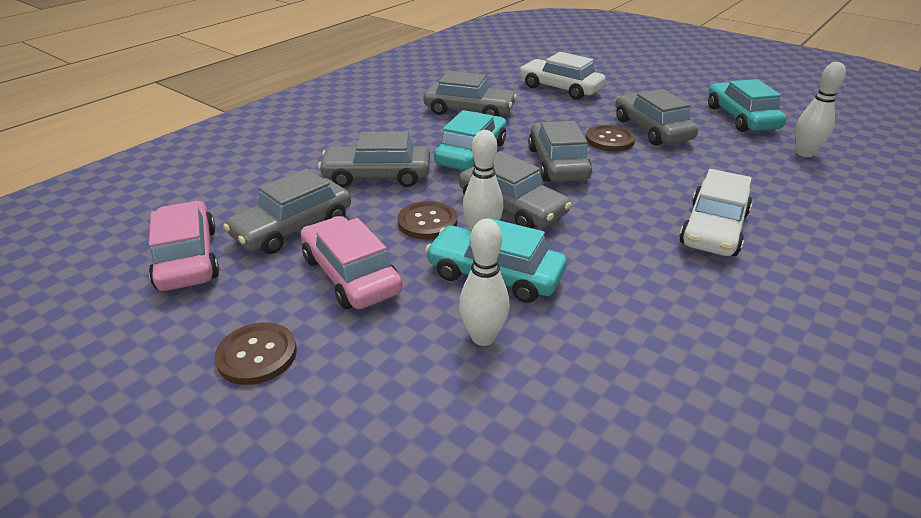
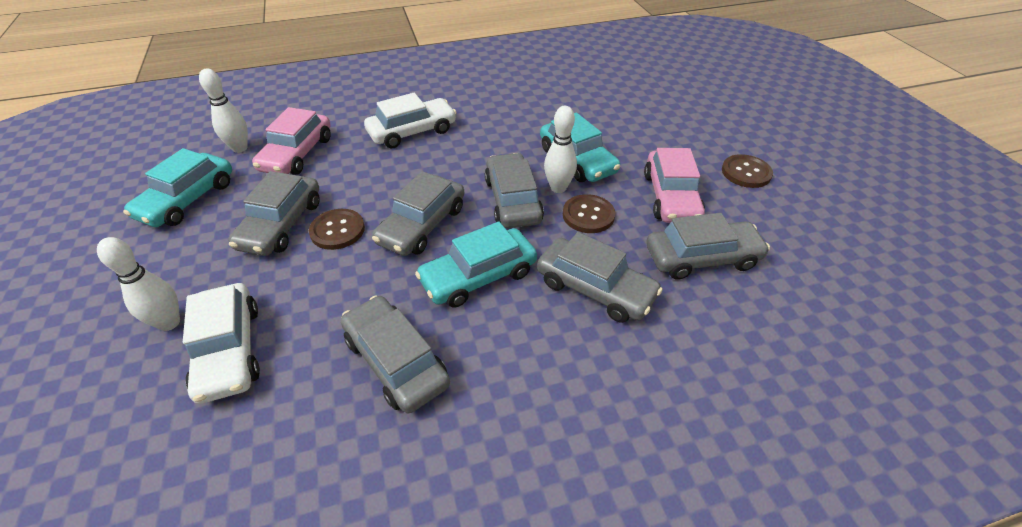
camera: 145 degrees left, 10 degrees up
(187, 258) = (798, 264): pink car -> pink car (297, 154)
(483, 337) = (614, 135): white bowling pin -> white bowling pin (169, 323)

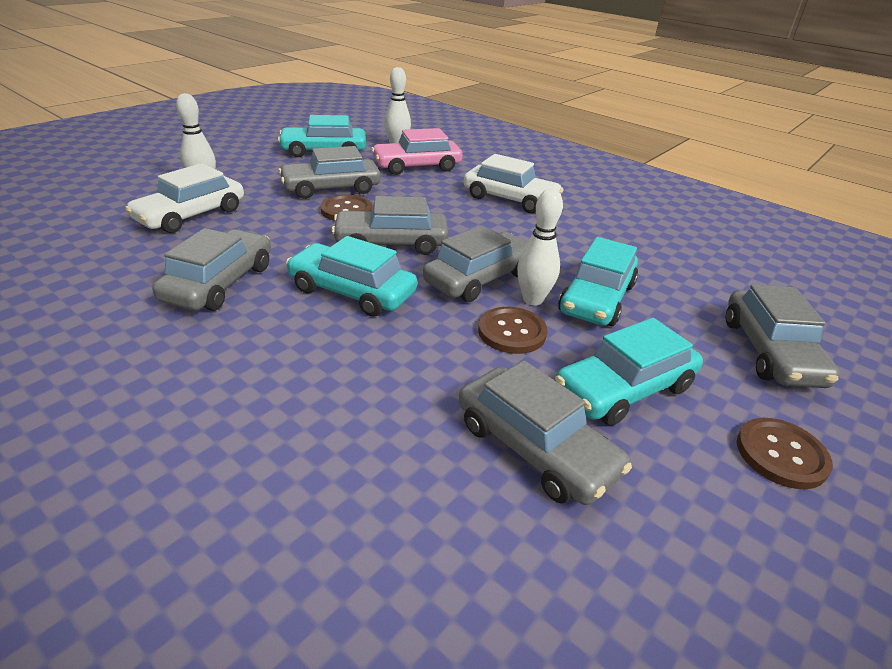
camera: 55 degrees right, 10 degrees down
(595, 289) = (397, 369): grey car -> grey car (770, 351)
(670, 197) = (624, 389): pink car -> turquoise car

